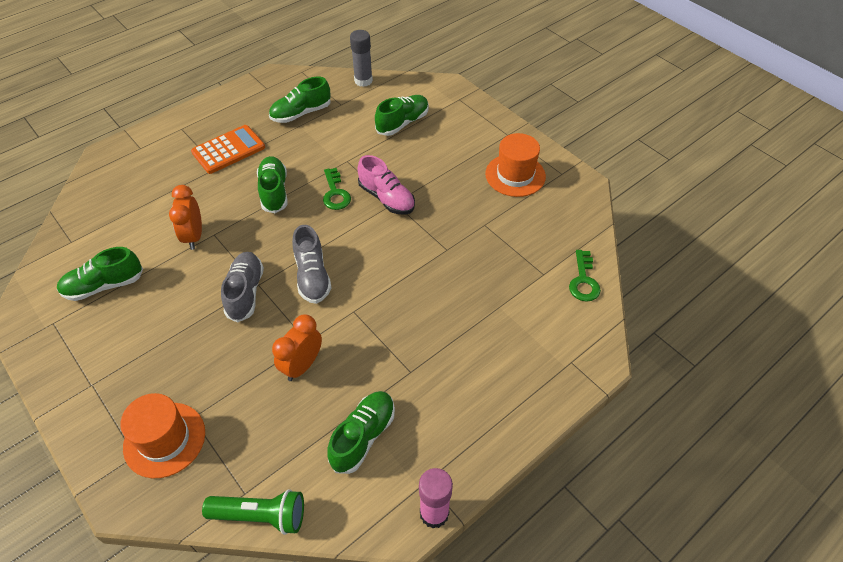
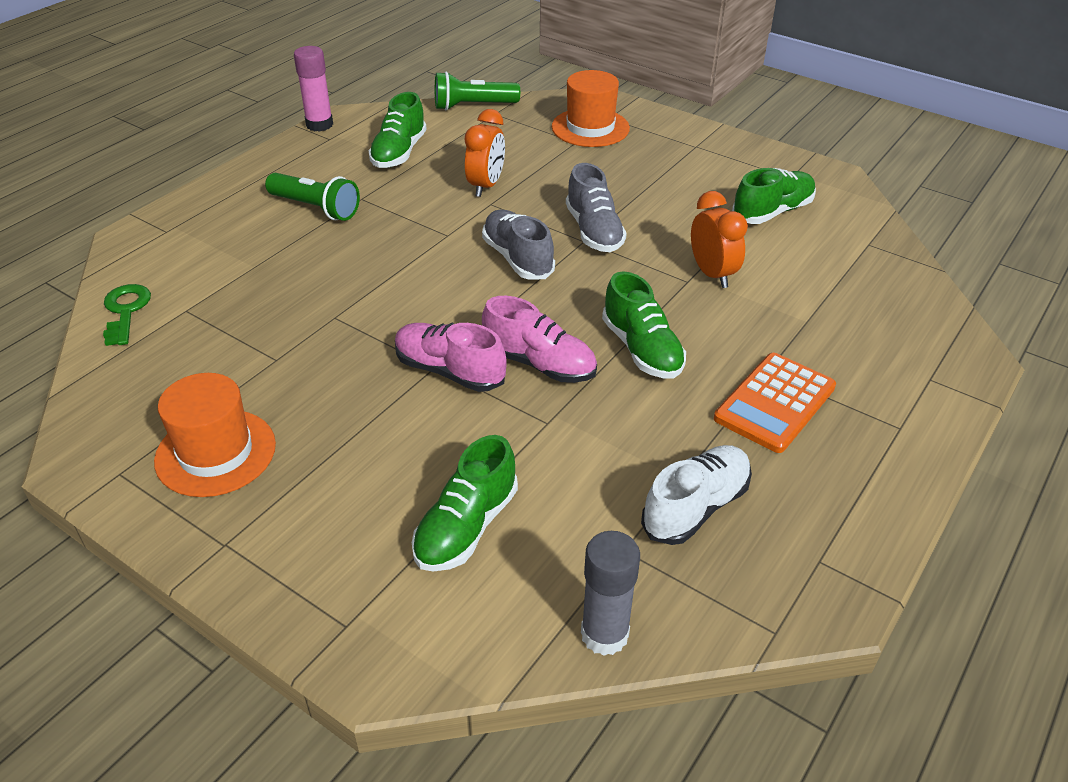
camera: 165 degrees right, 10 degrees down
(301, 113) = (695, 507): green shoe -> white shoe
(335, 193) = (539, 364): green key -> pink shoe
(449, 365) = (316, 208): none -> green flashlight

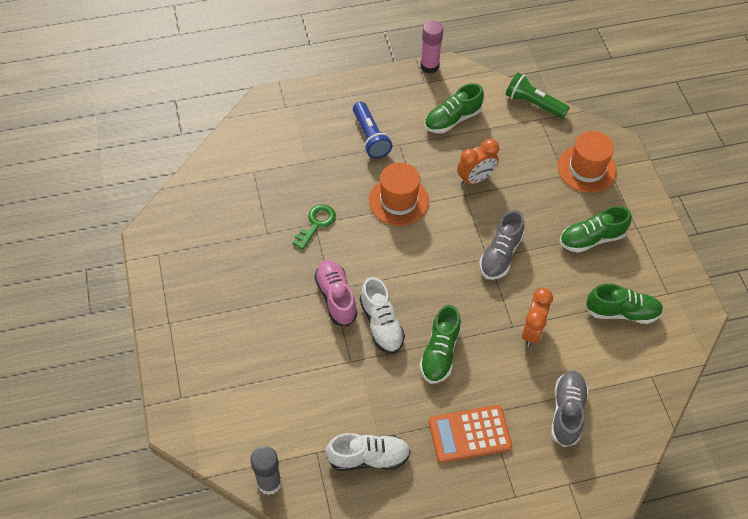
camera: 40 degrees right, 15 degrees up
(125, 311) = (228, 154): green key -> green key (316, 223)
(216, 452) = (201, 271): orange hat -> orange hat (398, 201)
(316, 208) = (370, 137): green flashlight -> blue flashlight
(466, 527) = (264, 389): green shoe -> green shoe (591, 239)
(517, 258) = (439, 246): grey shoe -> grey shoe (567, 412)
(539, 364) = (381, 324): pink shoe -> white shoe

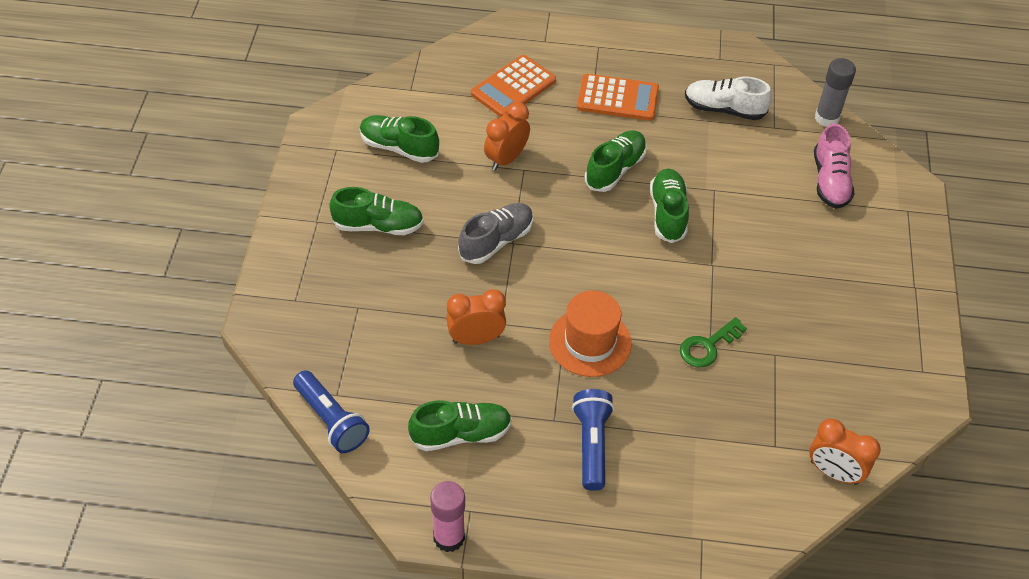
camera: 160 degrees left, 5 degrees down
(212, 167) = (834, 472): none -> orange clock
(336, 297) = (710, 255): pink shoe -> pink shoe (830, 181)
(381, 324) = (668, 213): white shoe -> green shoe
(533, 104) = (331, 420): green flashlight -> blue flashlight
(567, 412) = (513, 87): grey shoe -> orange calculator
(586, 169) = (324, 306): orange hat -> none

